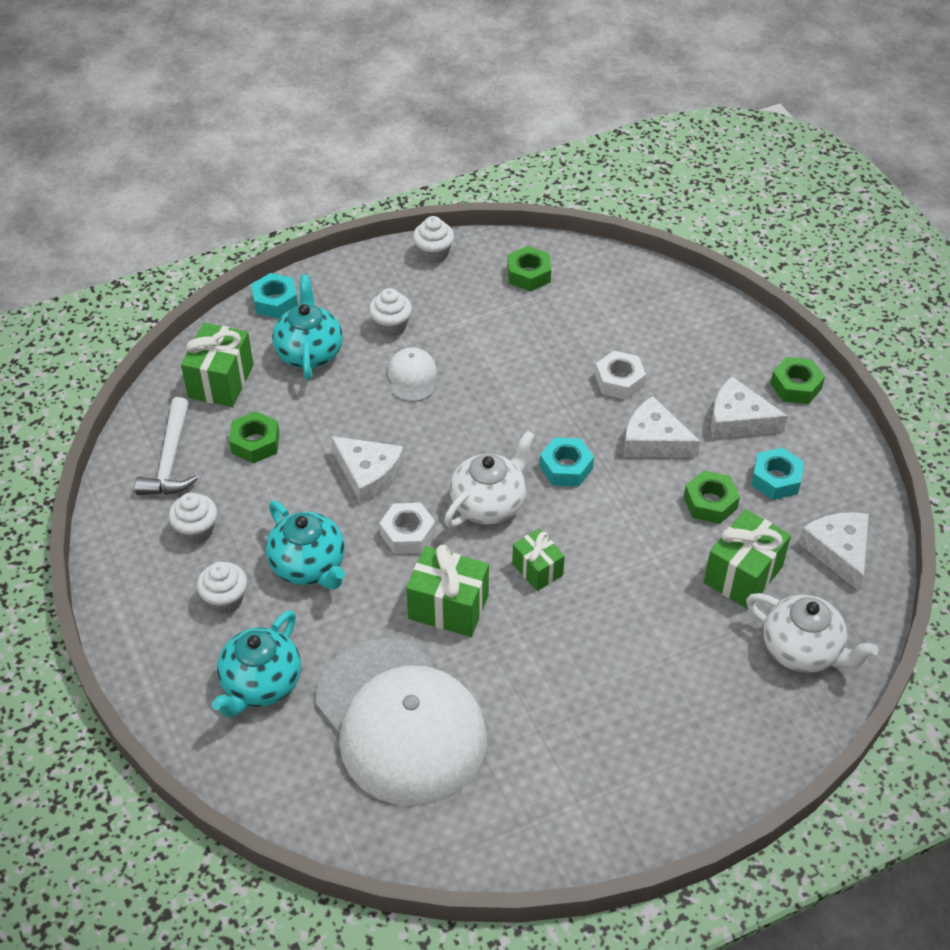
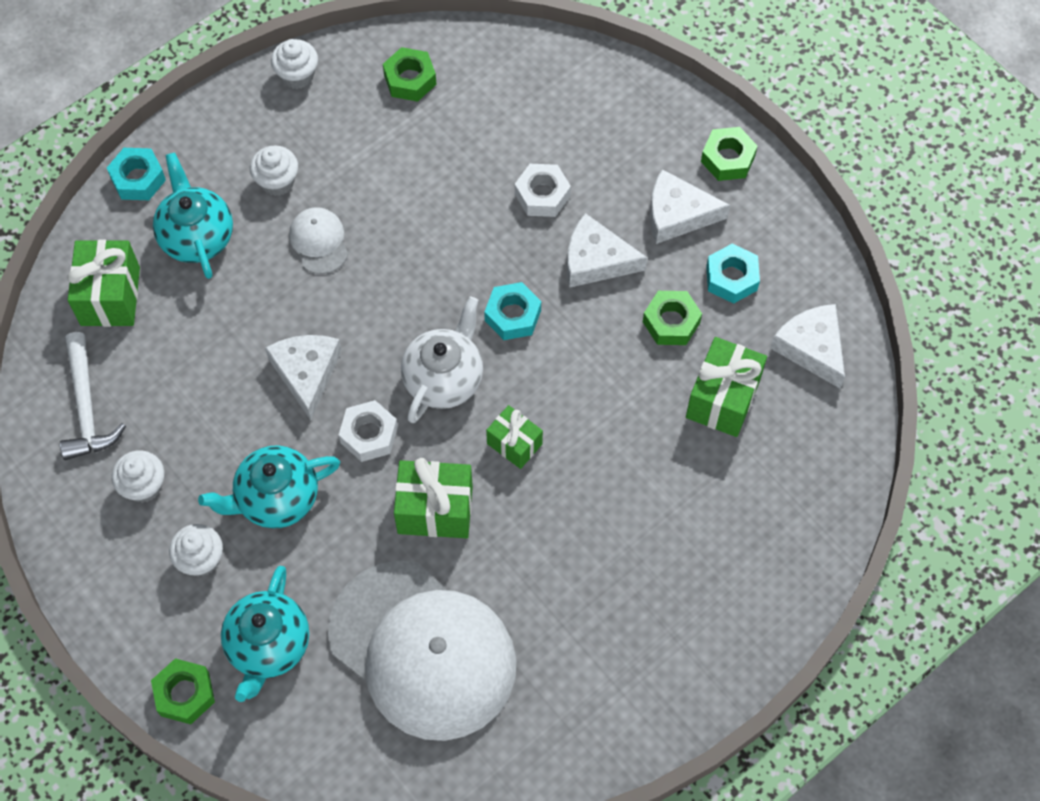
camera: 15 degrees left, 15 degrees up
(255, 443) = (173, 364): green nut -> green nut (184, 694)
(309, 566) = (276, 498): turquoise teapot -> turquoise teapot turned 120 degrees clockwise
(368, 474) = (306, 373): white cheese -> white cheese turned 120 degrees counterclockwise
(802, 650) = (799, 470): white teapot -> none

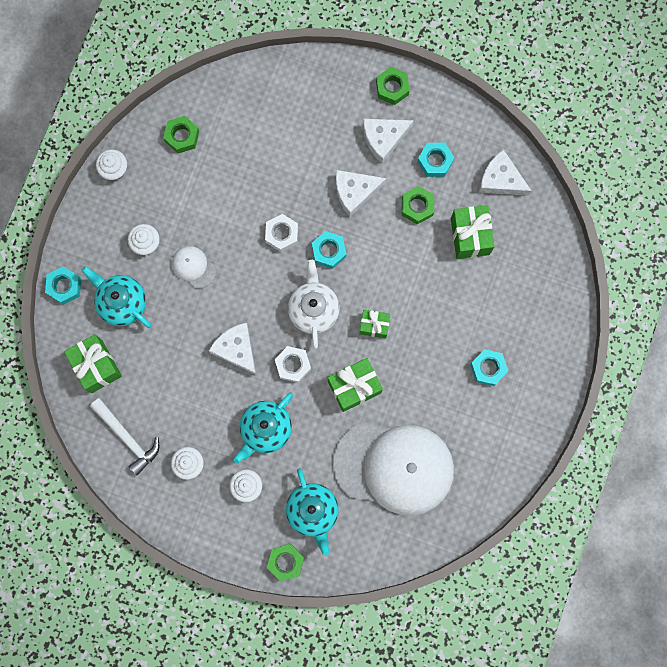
camera: 30 degrees left, 15 degrees up
(542, 195) = (301, 168): white nut -> white nut (282, 234)
(642, 589) = (488, 368): none -> turquoise nut

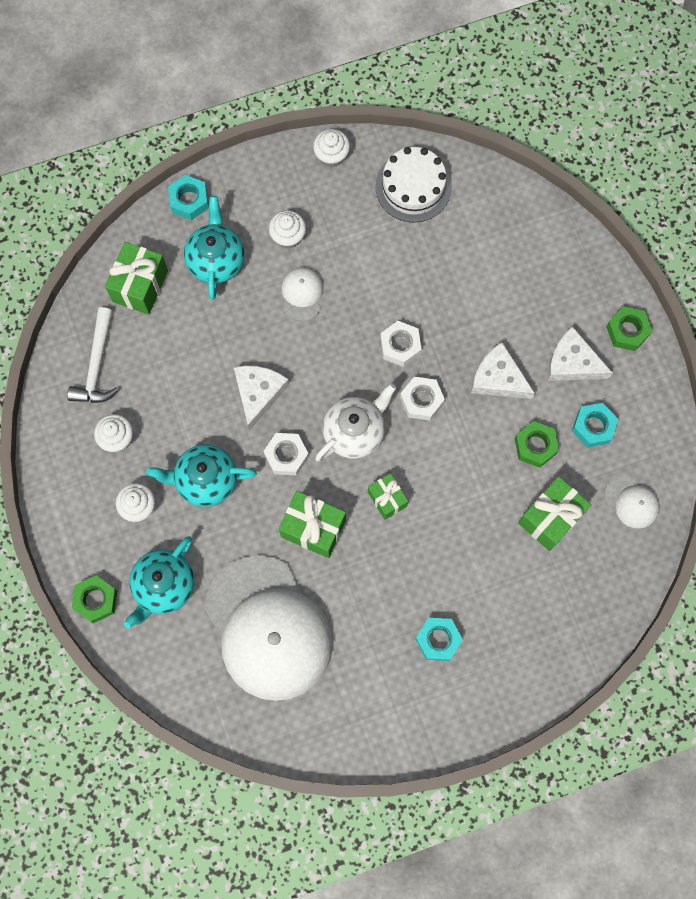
camera: 50 degrees right, 5 degrees down
(182, 136) = (413, 187): green nut -> white cake
(329, 251) = (421, 400): turquoise nut -> white nut
(501, 179) = (631, 502): white cheese -> white cap

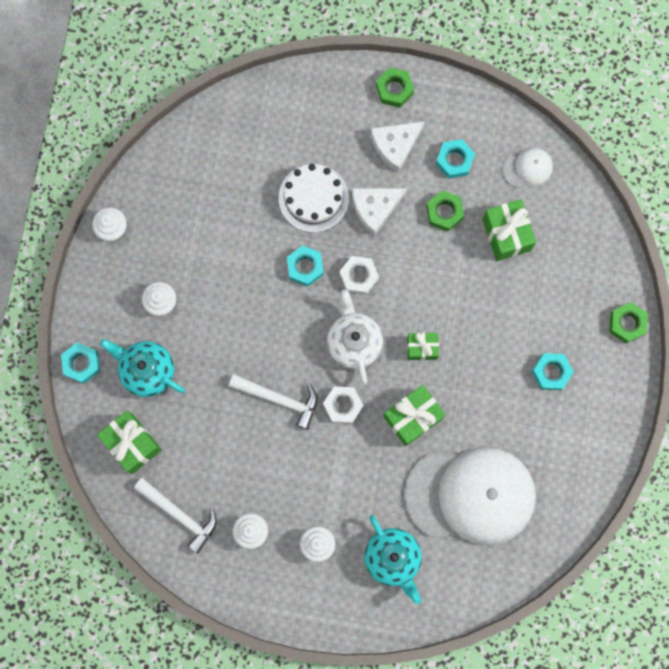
camera: 60 degrees left, 5 degrees up
(96, 600) = (374, 617): green nut -> green nut (626, 324)
(205, 480) = (326, 479): turquoise teapot -> none
(258, 393) = (279, 399): white cheese -> white hammer
(302, 294) = (217, 319): white cap -> none
(400, 346) = (305, 267): white nut -> turquoise nut
(413, 187) = (178, 180): white cake -> white cake (313, 198)

